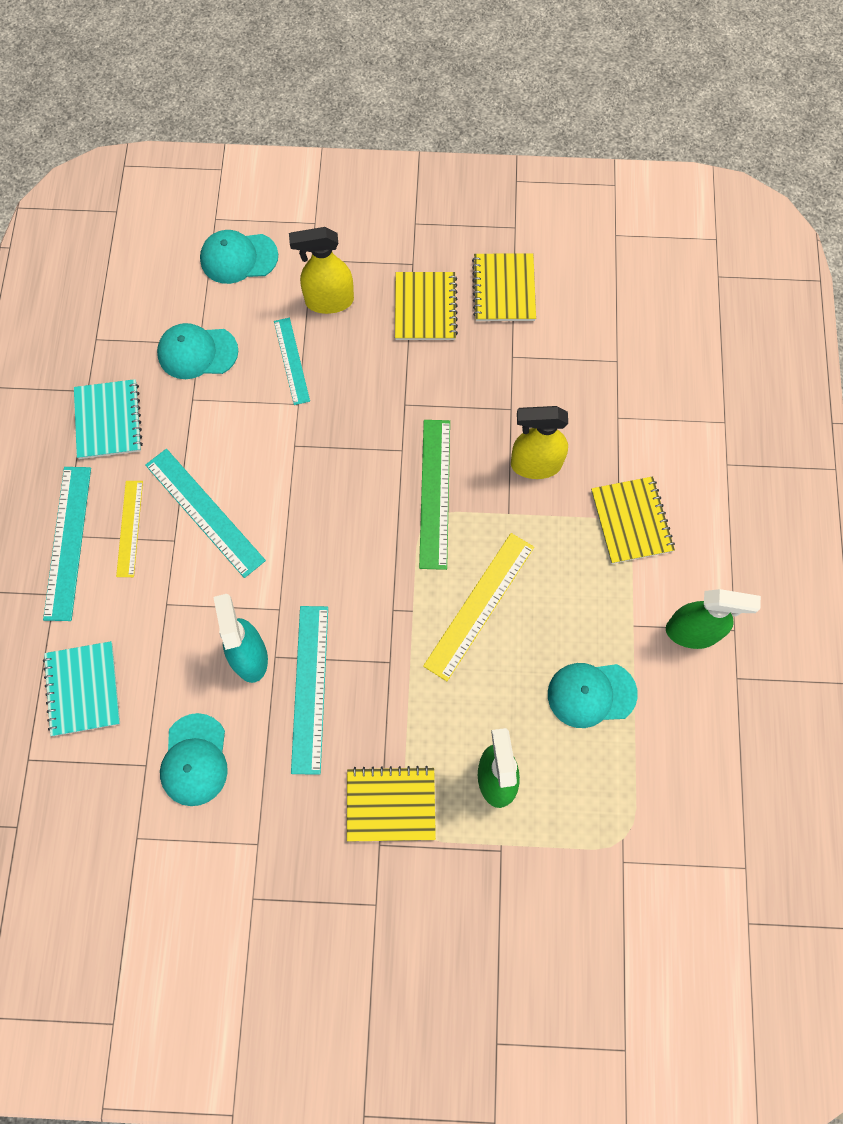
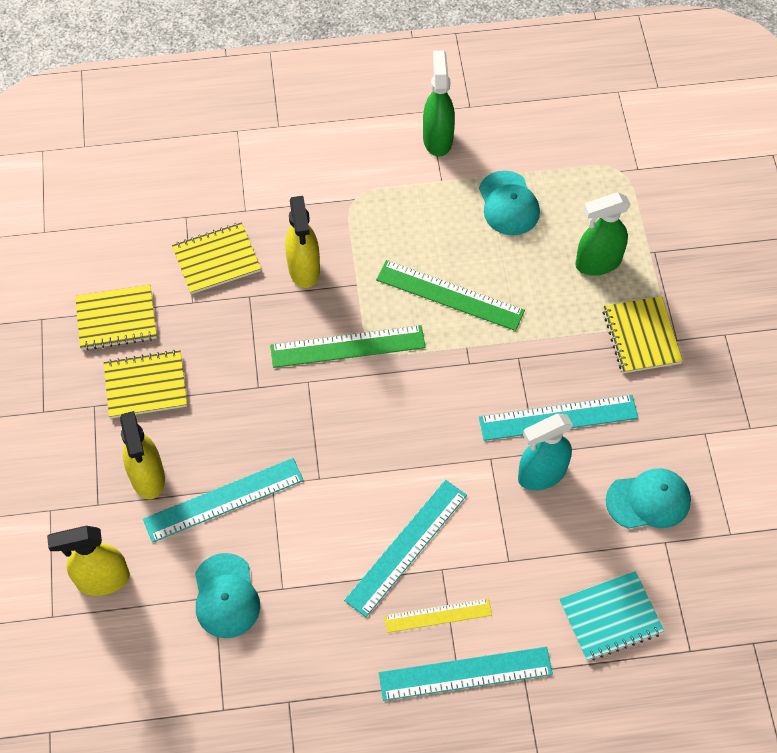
camera: 100 degrees left, 10 degrees down
(108, 420) = (321, 669): turquoise notebook -> none
(238, 258) = (102, 579): turquoise cap -> yellow spray bottle
(292, 361) = (223, 499): turquoise ruler -> turquoise ruler, size x1.58
(479, 605) = (449, 295): yellow ruler -> green ruler
(631, 521) = (346, 190): yellow notebook -> yellow notebook (216, 260)

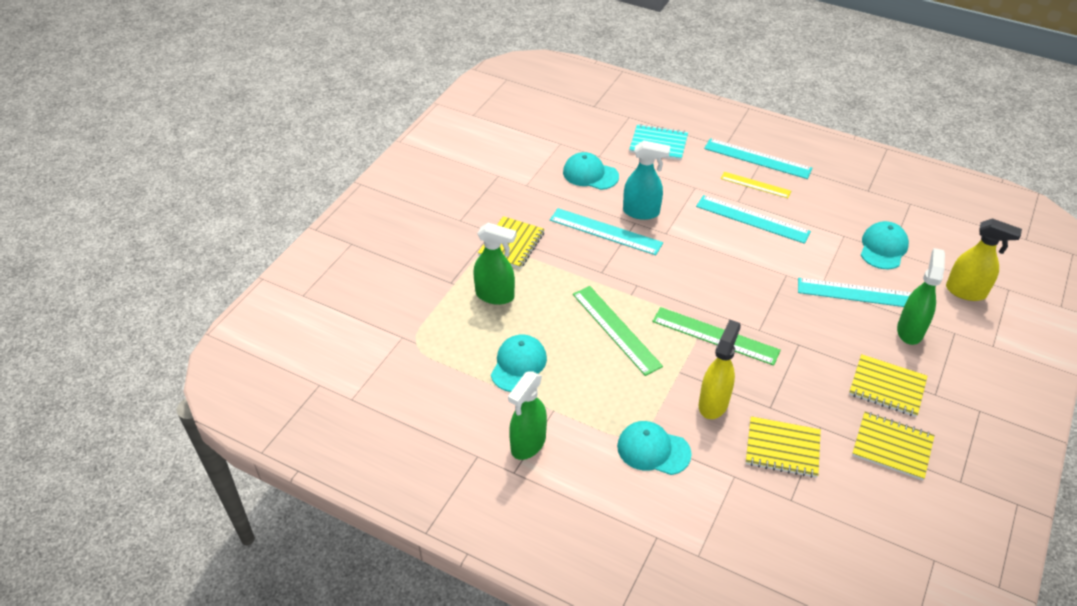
camera: 145 degrees left, 15 degrees down
(148, 477) = (910, 330): yellow spray bottle -> green spray bottle
(329, 194) = (653, 450): none -> turquoise cap
(406, 547) = (752, 219): turquoise ruler -> turquoise ruler turned 45 degrees clockwise

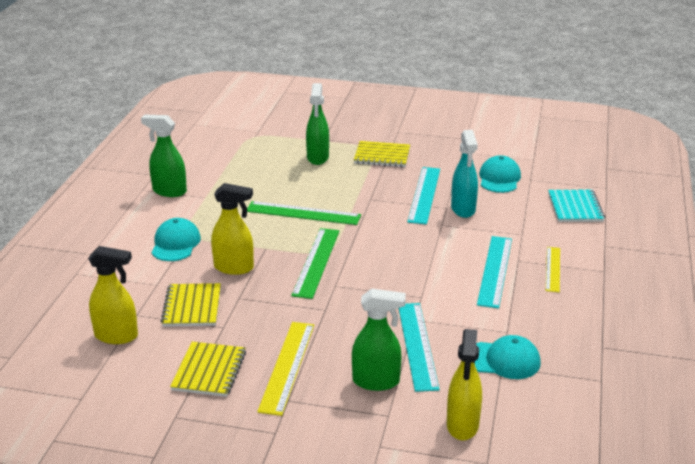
camera: 75 degrees right, 15 degrees down
(518, 365) = (247, 177): turquoise cap -> none
(616, 329) = (303, 213): green ruler -> green ruler turned 60 degrees clockwise
(757, 158) = (600, 267): turquoise ruler -> none
(829, 521) = (117, 336): none -> yellow spray bottle
(887, 387) = (287, 366): yellow notebook -> yellow ruler

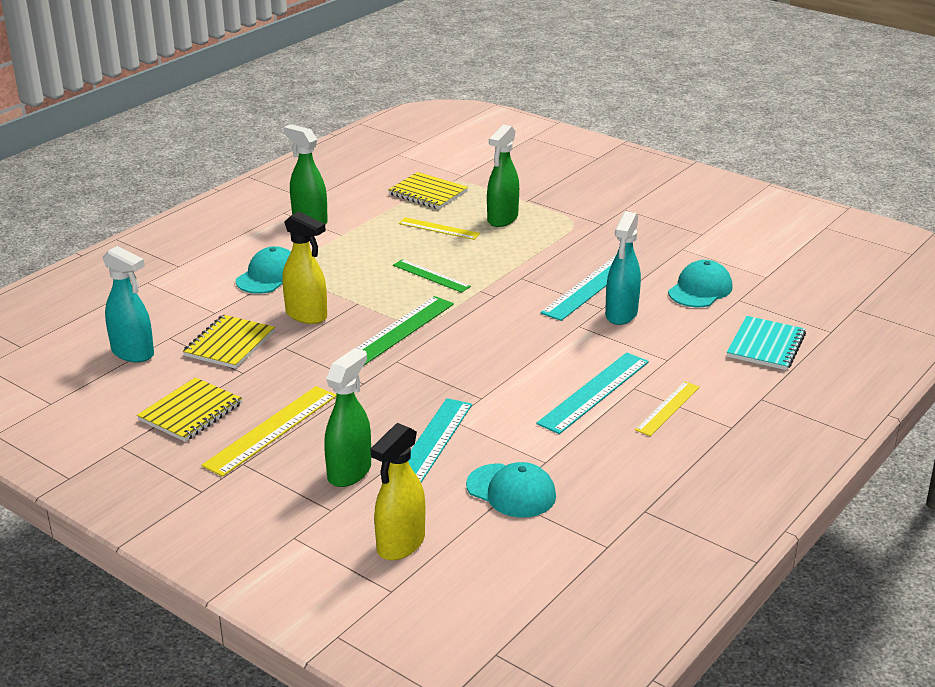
camera: 25 degrees right, 0 degrees up
(117, 336) = (133, 353): yellow spray bottle -> turquoise spray bottle
(277, 175) = (439, 228): none -> yellow ruler
(303, 213) = (431, 276): green ruler -> green ruler, size x0.63
(376, 381) = (350, 472): green spray bottle -> green spray bottle turned 90 degrees counterclockwise
(382, 156) = (579, 233): yellow notebook -> yellow notebook (428, 193)

